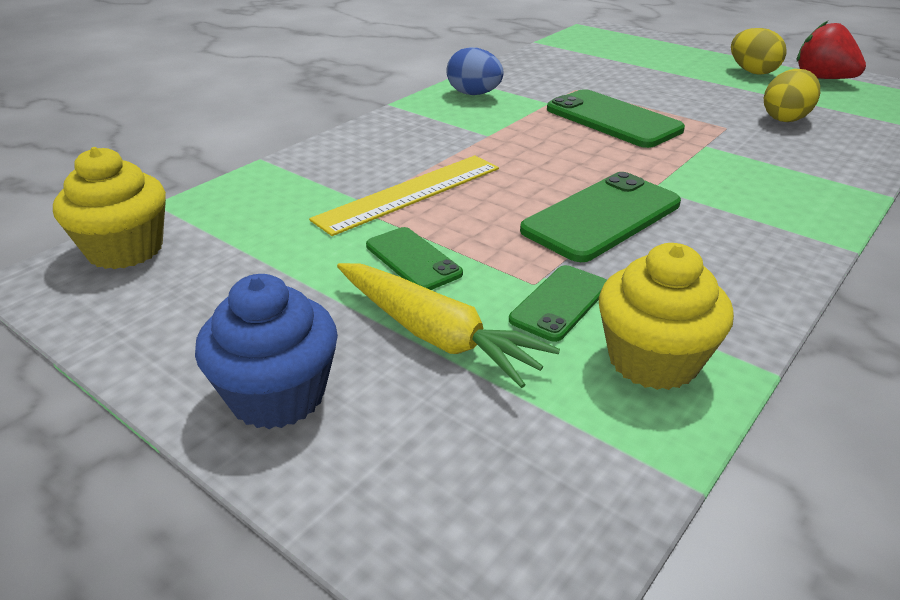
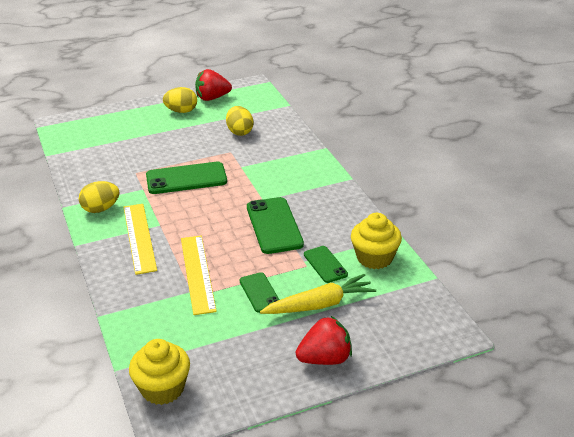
camera: 60 degrees left, 0 degrees up
(277, 395) = (325, 359): blue cupcake -> red strawberry
(413, 259) = (260, 292): green phone -> green phone turned 75 degrees clockwise
(445, 132) = (139, 237): none -> yellow ruler
(474, 94) = (101, 209): blue egg -> yellow egg

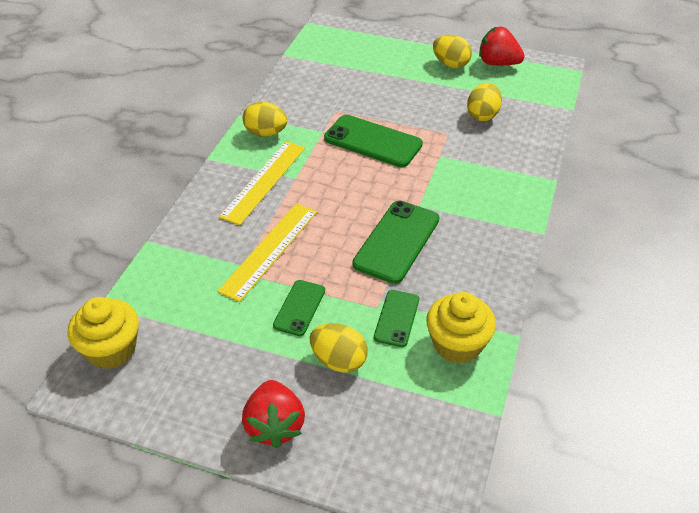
camera: 40 degrees right, 10 degrees up
(319, 305) = (339, 361): yellow carrot -> yellow egg
(325, 359) = (274, 426): red strawberry -> red strawberry turned 60 degrees clockwise

